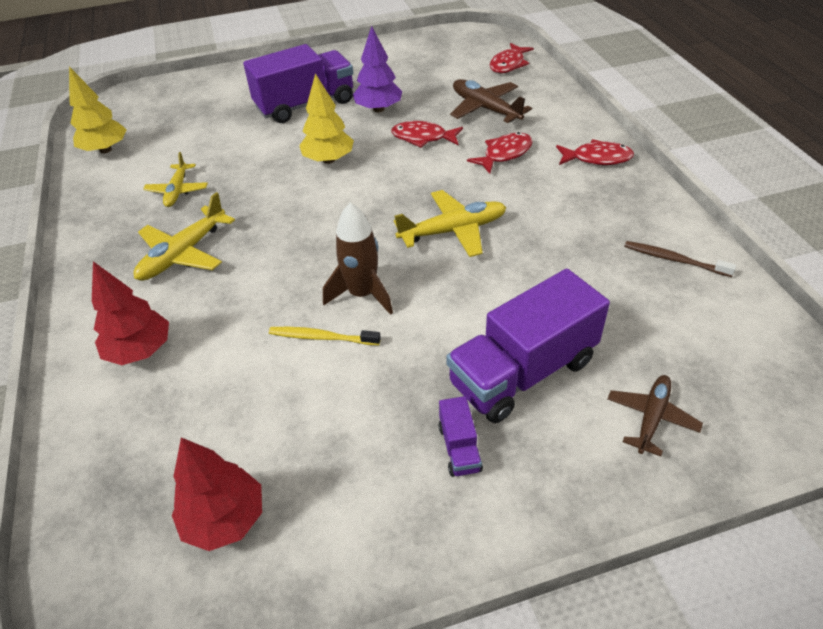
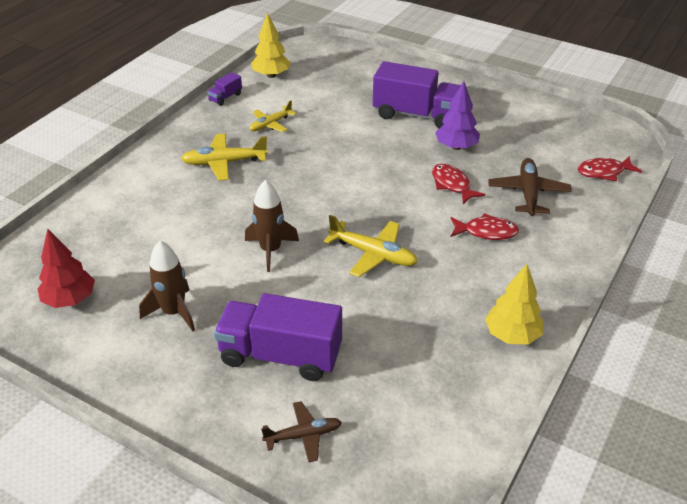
camera: 45 degrees right, 5 degrees down
(140, 350) = (141, 198): red tree -> none
(321, 337) = (219, 256): yellow toothbrush -> none
(329, 160) = (374, 160): yellow tree -> yellow tree (512, 335)
(364, 425) = (174, 312): none -> brown rocket
(459, 448) = (195, 360): purple truck -> purple truck (225, 97)
(597, 158) = (545, 280): red fish -> none
(673, 259) = (475, 377): brown toothbrush -> none

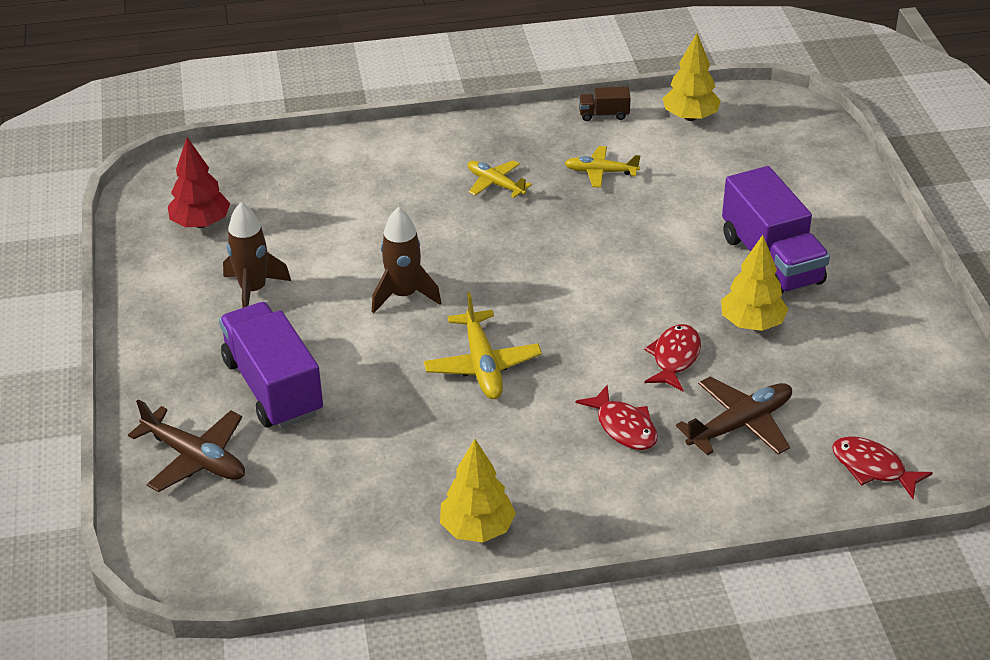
camera: 50 degrees right, 0 degrees up
(224, 163) = (495, 184): yellow plane -> yellow plane, size x0.66
(225, 97) = (604, 114): purple truck -> brown truck
(303, 435) = (195, 458): brown plane -> brown plane, size x1.51
(456, 147) = (752, 323): purple tree -> yellow tree

